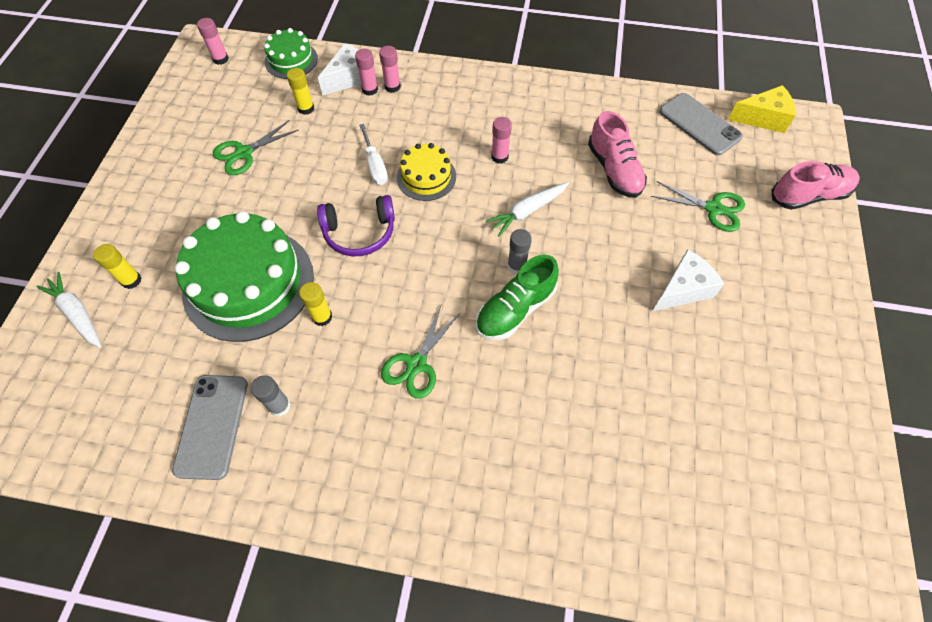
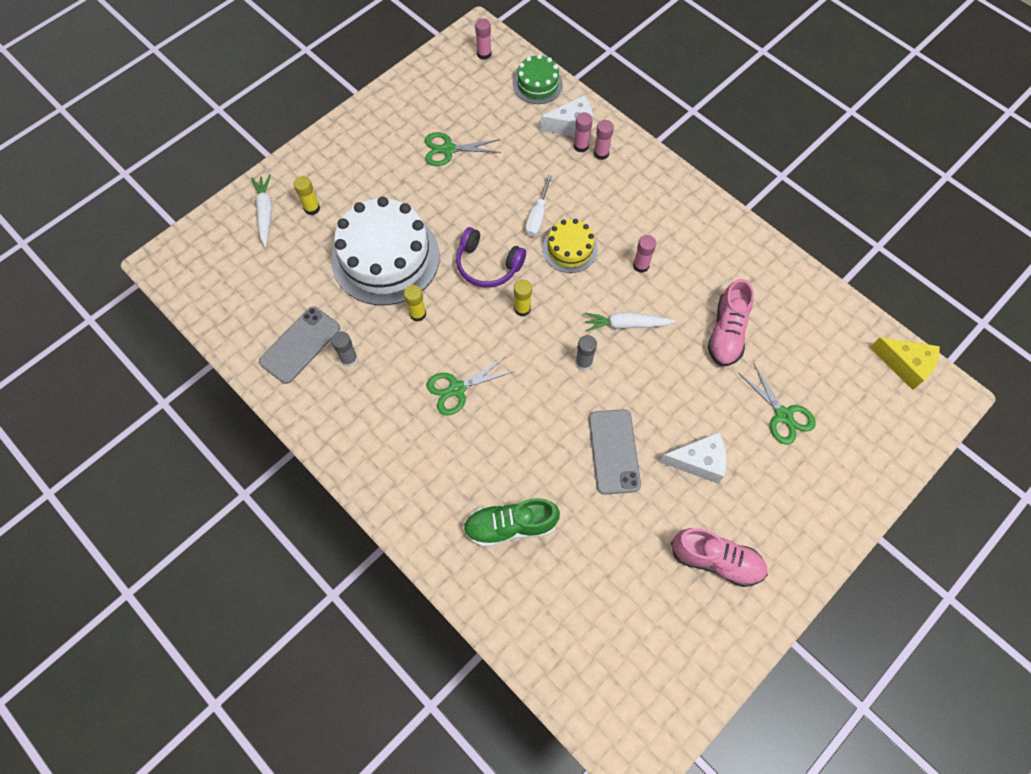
camera: 35 degrees right, 5 degrees up
(248, 283) = (385, 257): green cake -> white cake
(306, 108) = (519, 136): yellow glue stick -> yellow glue stick (522, 309)
(515, 309) = (556, 394): green shoe -> green shoe (510, 526)
(699, 124) = (839, 336): grey phone -> grey phone (614, 451)
(809, 195) = (880, 456): pink shoe -> pink shoe (716, 560)

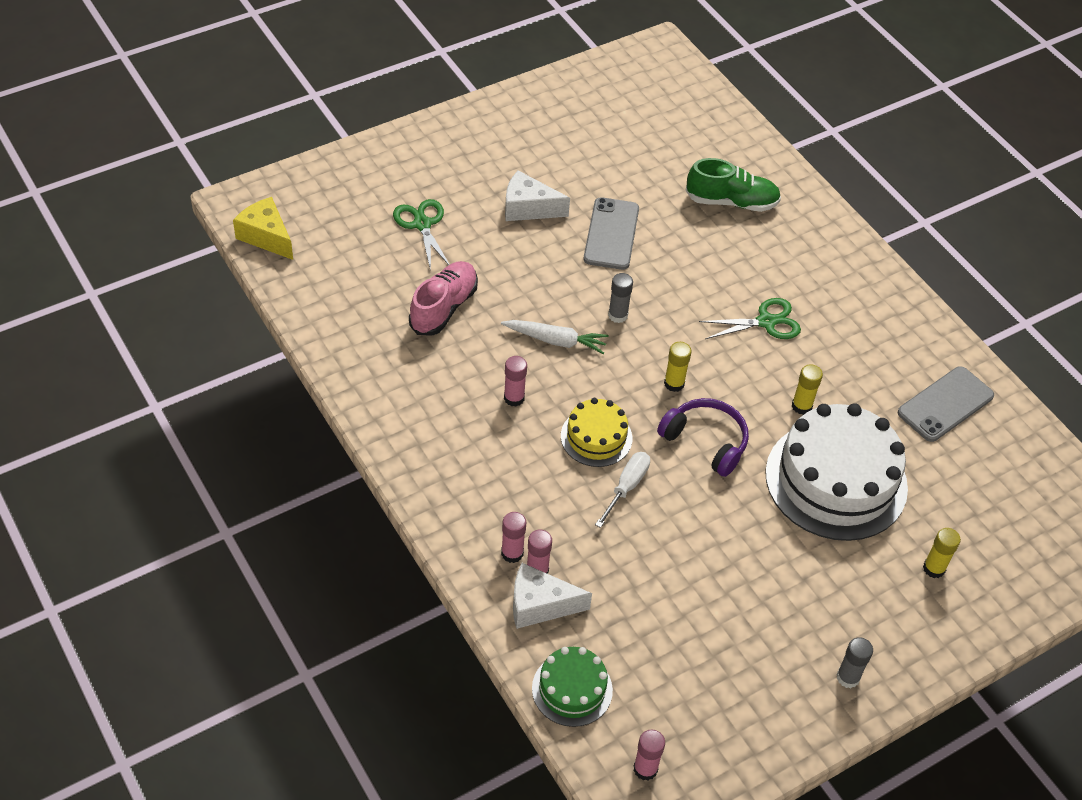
camera: 170 degrees left, 15 degrees down
(265, 213) = (999, 577): white carrot -> none
(349, 359) = (887, 377): grey glue stick -> grey glue stick (848, 677)
(448, 150) = (732, 611): green scissors -> none
(716, 560) = (544, 139): pink shoe -> none

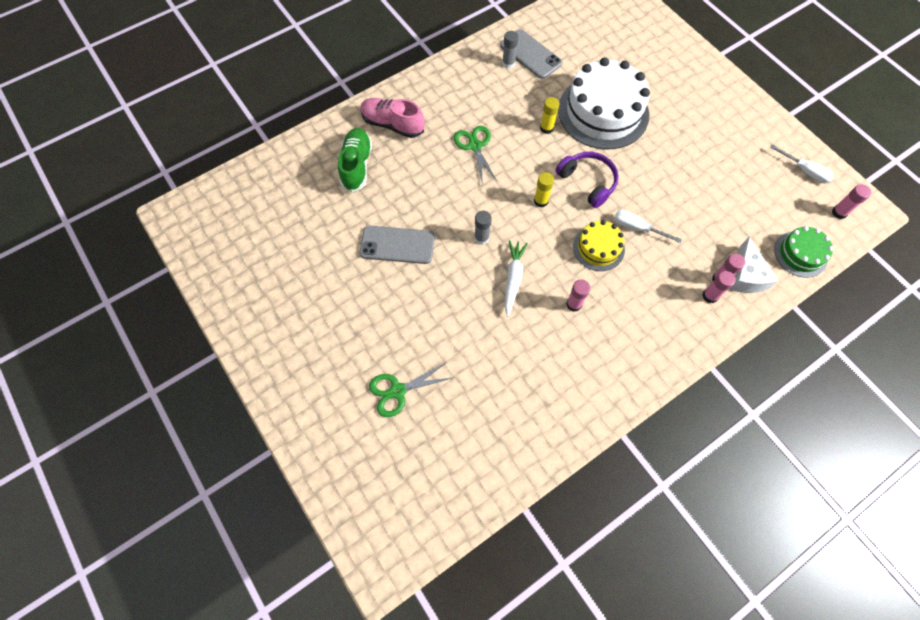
camera: 90 degrees left, 15 degrees up
(266, 236) = (424, 531): yellow cheese -> none
(444, 307) = (491, 363): pink shoe -> pink shoe (392, 124)
(528, 208) = (372, 307): white cheese -> none
(706, 441) = (588, 182): purple headphones -> purple headphones turned 105 degrees clockwise
(728, 740) = (804, 171): none -> white screwdriver
(848, 677) = (743, 112): grey glue stick -> grey glue stick (508, 63)
(934, 568) = (656, 68): yellow glue stick -> none

